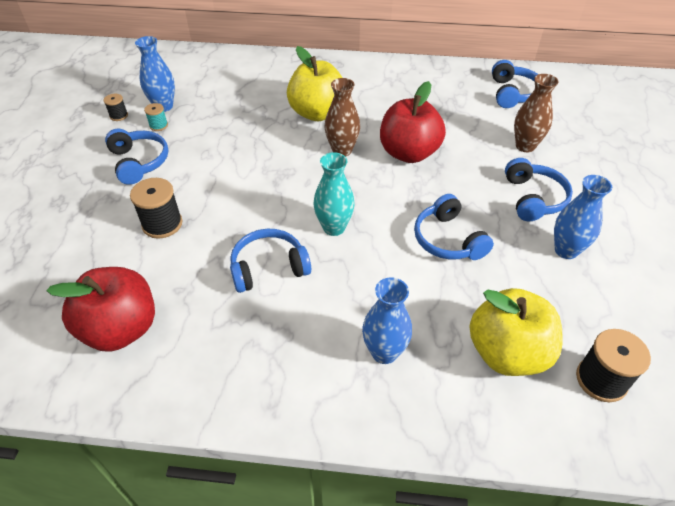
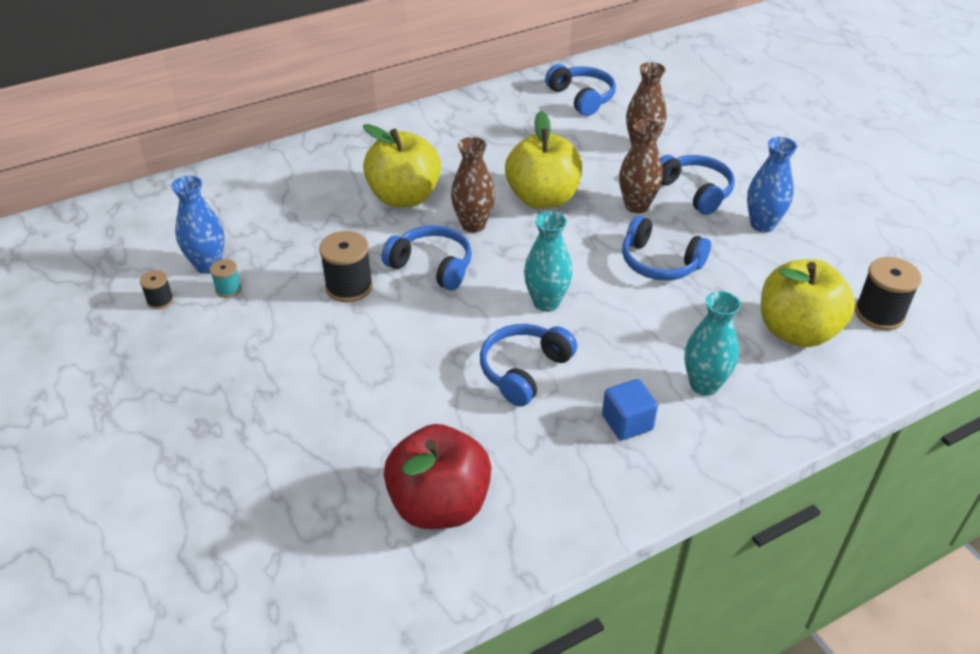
camera: 35 degrees left, 5 degrees down
(139, 162) = (254, 339): blue headphones -> blue headphones (432, 266)
(162, 224) = (362, 387): black spool -> black spool (349, 287)
(297, 347) = (627, 422): none -> blue cube
(384, 352) = (704, 385): blue vase -> turquoise vase
(408, 153) = (542, 198): red apple -> yellow apple
(474, 189) = (636, 206): none -> brown vase

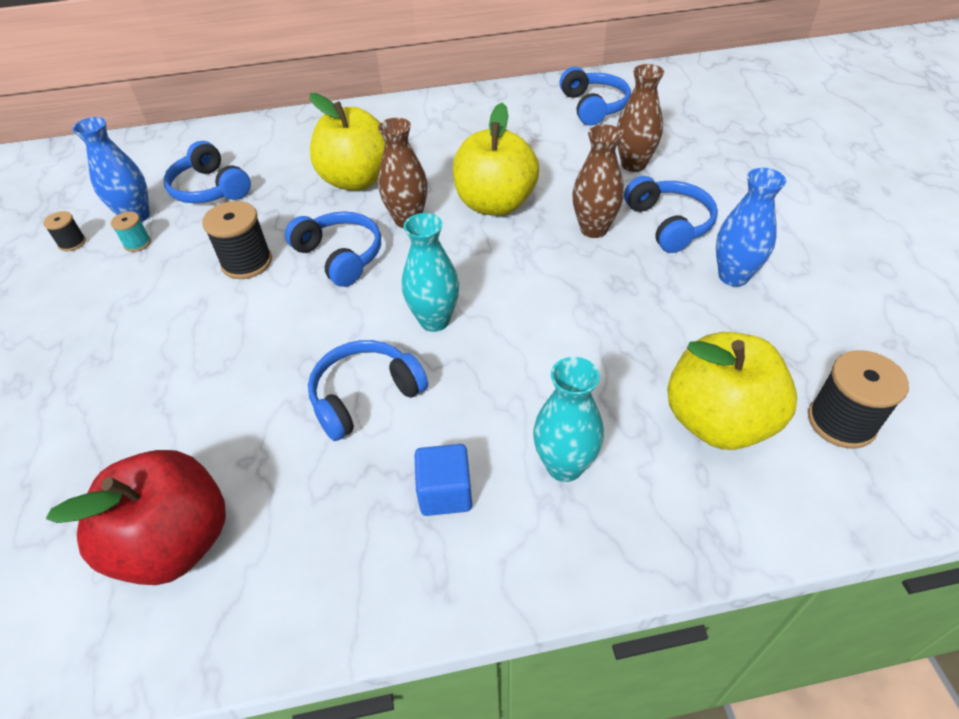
camera: 20 degrees right, 5 degrees up
(660, 262) = (587, 299): blue headphones -> blue headphones (210, 189)

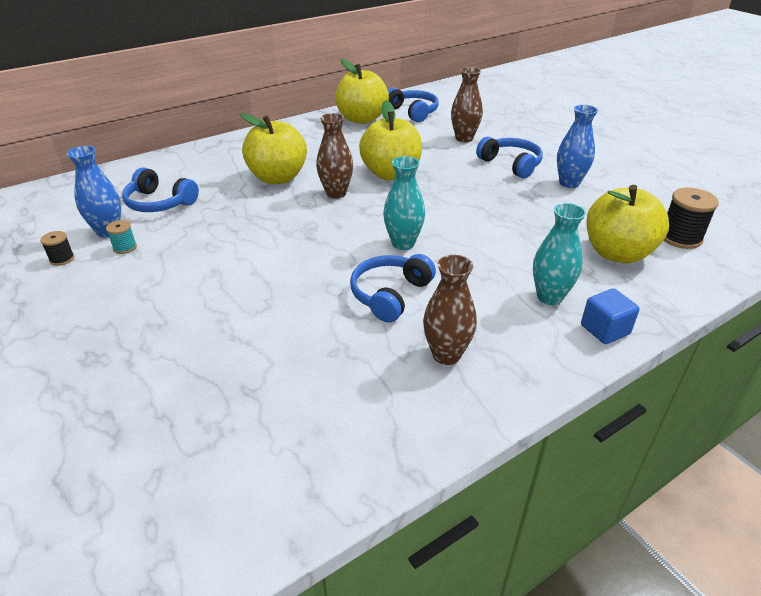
camera: 25 degrees left, 10 degrees down
(176, 542) = (321, 411): red apple -> none
(247, 262) = (232, 240): black spool -> none
(340, 256) = (303, 222): blue headphones -> none
(445, 493) = (488, 330): blue cube -> blue cube (605, 329)
(518, 106) = (361, 119): none -> yellow apple
(593, 229) = (467, 175): brown vase -> brown vase (446, 354)

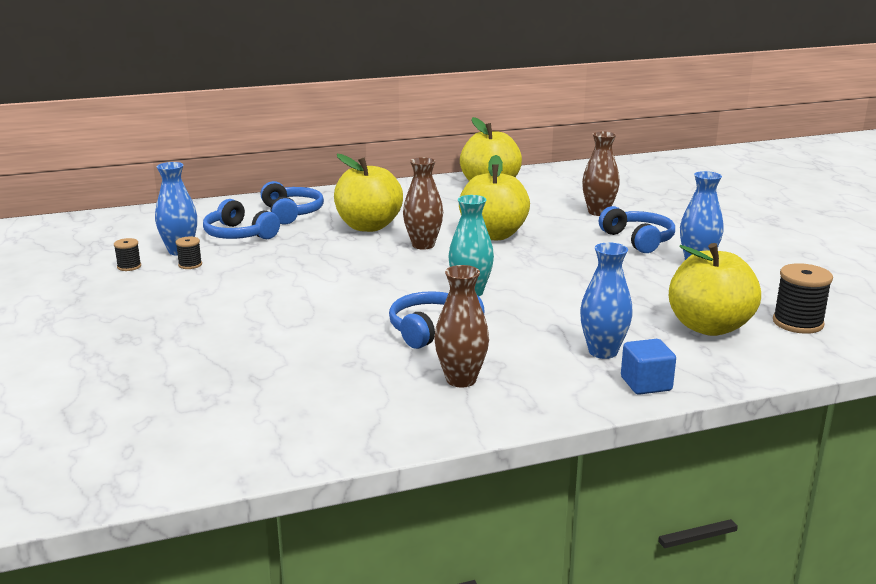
camera: 15 degrees right, 15 degrees down
(125, 247) = (190, 265): turquoise spool -> black spool
(413, 112) = (553, 184): blue headphones -> blue headphones (292, 213)
(549, 297) = (603, 352): turquoise vase -> blue vase

